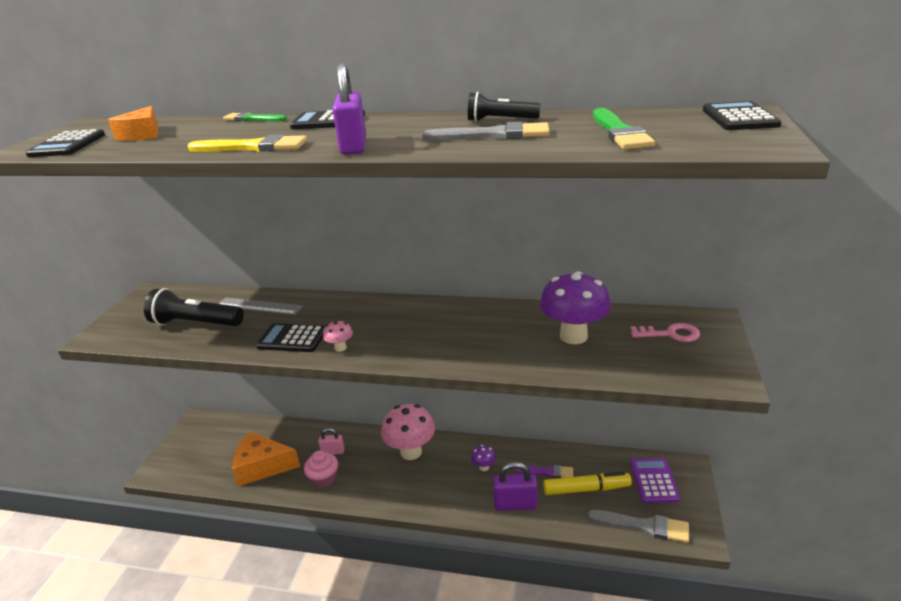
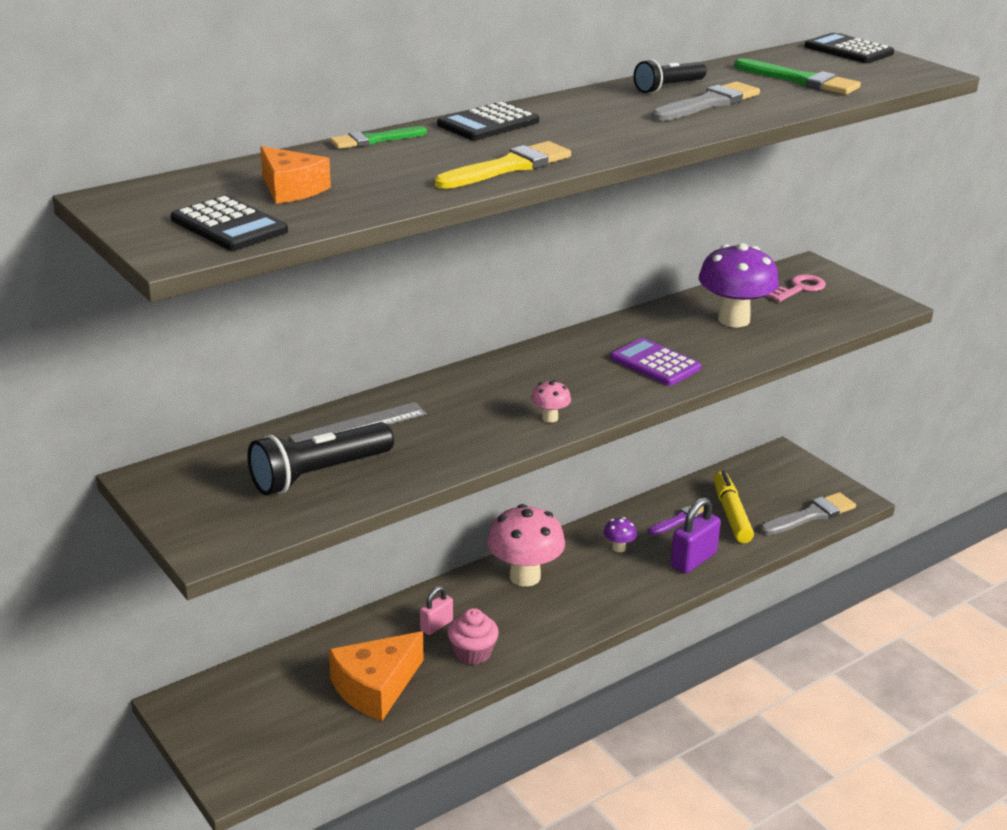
camera: 50 degrees left, 0 degrees up
(292, 339) = (479, 434): black calculator -> none
(353, 146) = (615, 142): purple padlock -> none
(586, 489) = (731, 514): yellow marker -> yellow marker turned 45 degrees counterclockwise
(654, 481) = (772, 478): purple calculator -> purple calculator (655, 363)

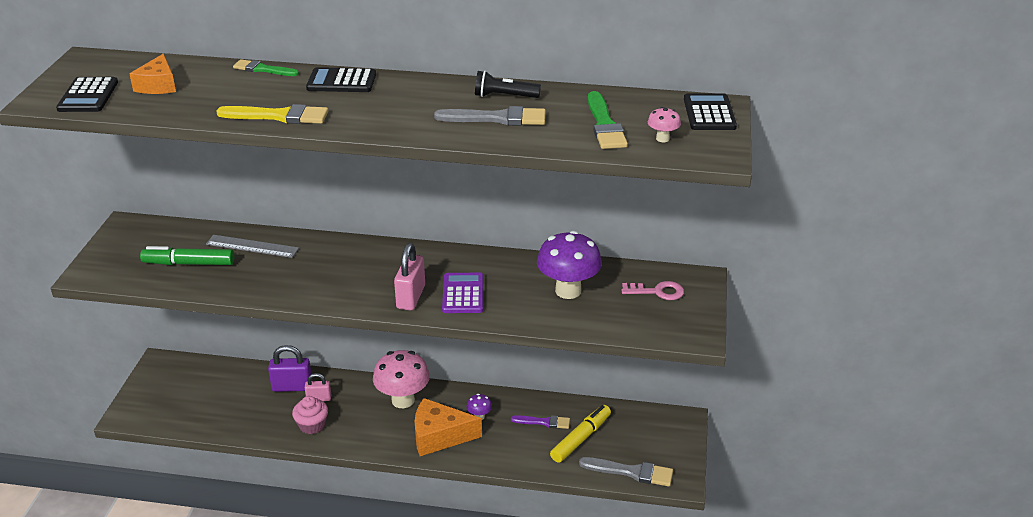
camera: 45 degrees right, 5 degrees up
(319, 474) = (189, 263): black flashlight -> green marker
(375, 687) = (244, 412): orange cheese -> orange cheese (439, 436)
(550, 418) = (343, 295): pink mushroom -> pink mushroom (662, 139)
(616, 388) = (411, 297): none -> pink padlock
(693, 560) = (509, 452): purple padlock -> purple padlock (292, 387)

